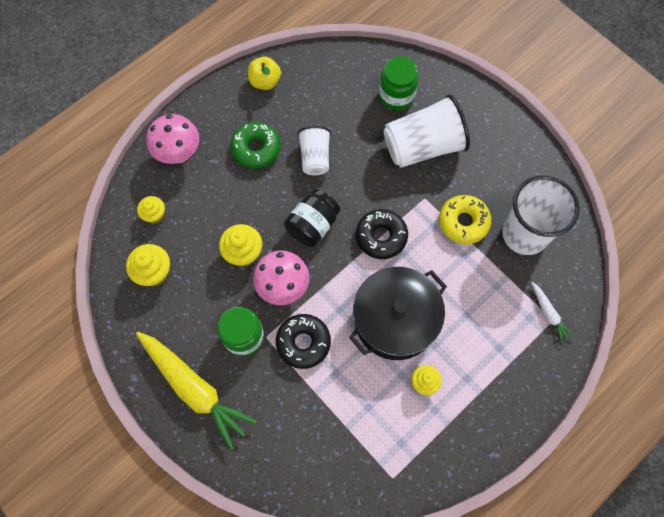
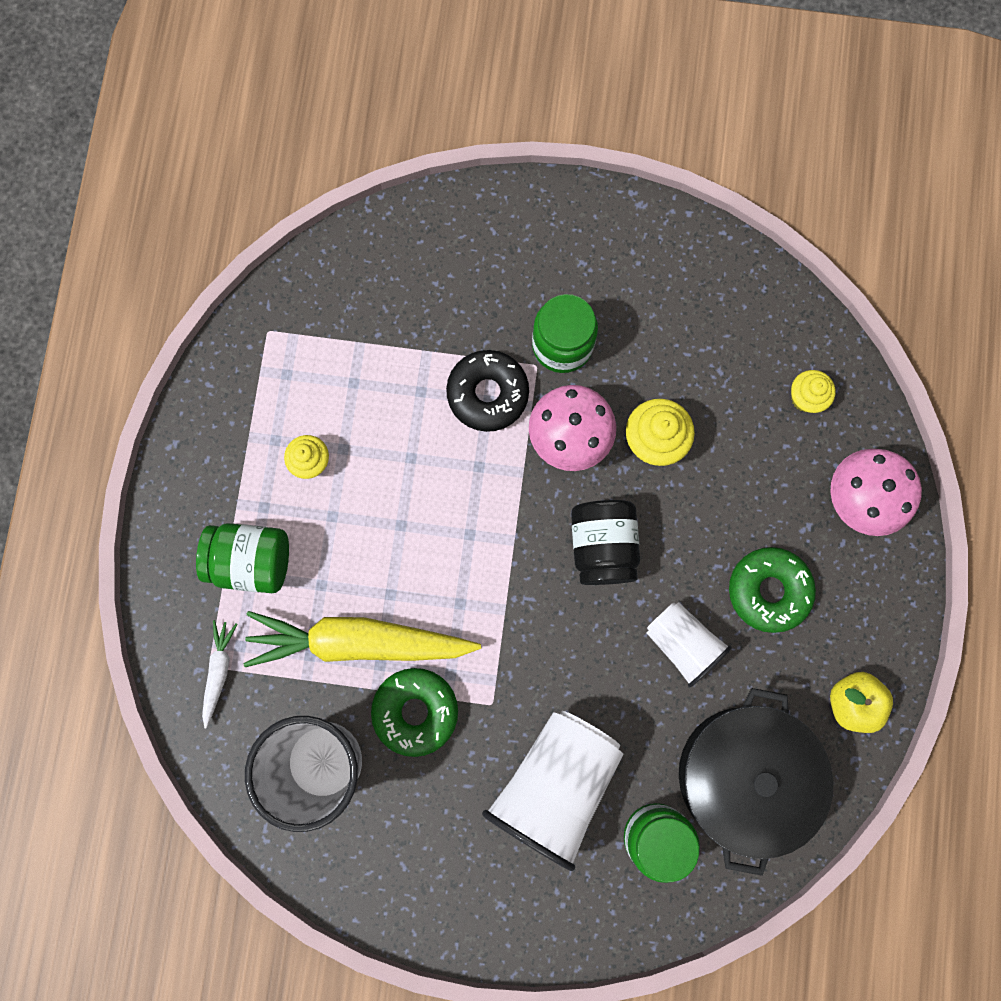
camera: 140 degrees right, 10 degrees up
(154, 272) = (735, 331): yellow cupcake -> none
(195, 389) = (563, 247): yellow carrot -> yellow carrot (358, 641)
(381, 237) = (504, 602): black donut -> none
(395, 320) = (402, 509): black pot -> black pot (743, 774)
(463, 222) = (415, 711): yellow donut -> green donut
(493, 355) = (252, 561): none -> green jar
(548, 314) = (219, 671): white carrot -> white carrot turned 75 degrees clockwise

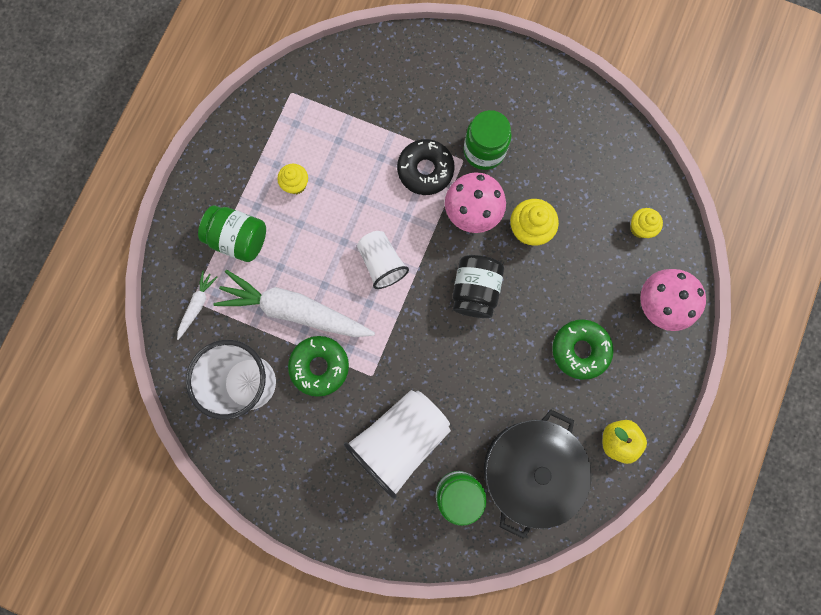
camera: 15 degrees right, 0 degrees up
(358, 641) = (294, 310): yellow carrot -> white carrot
(682, 643) = (511, 369): white cup -> white cup (382, 263)

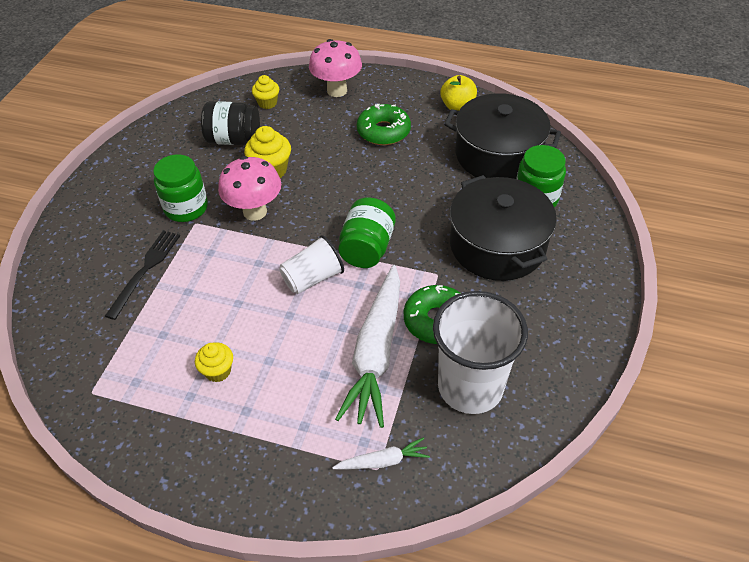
camera: 95 degrees left, 30 degrees down
(197, 305) = (383, 461): white carrot -> white carrot turned 150 degrees clockwise
(239, 239) = (290, 425): green jar -> green jar (367, 248)
(400, 439) = (497, 245): white cup -> black pot
(409, 121) = (145, 270): none -> black fork
(425, 170) = (205, 252): black donut -> none
(475, 290) = (336, 203): black jar -> black jar (234, 139)

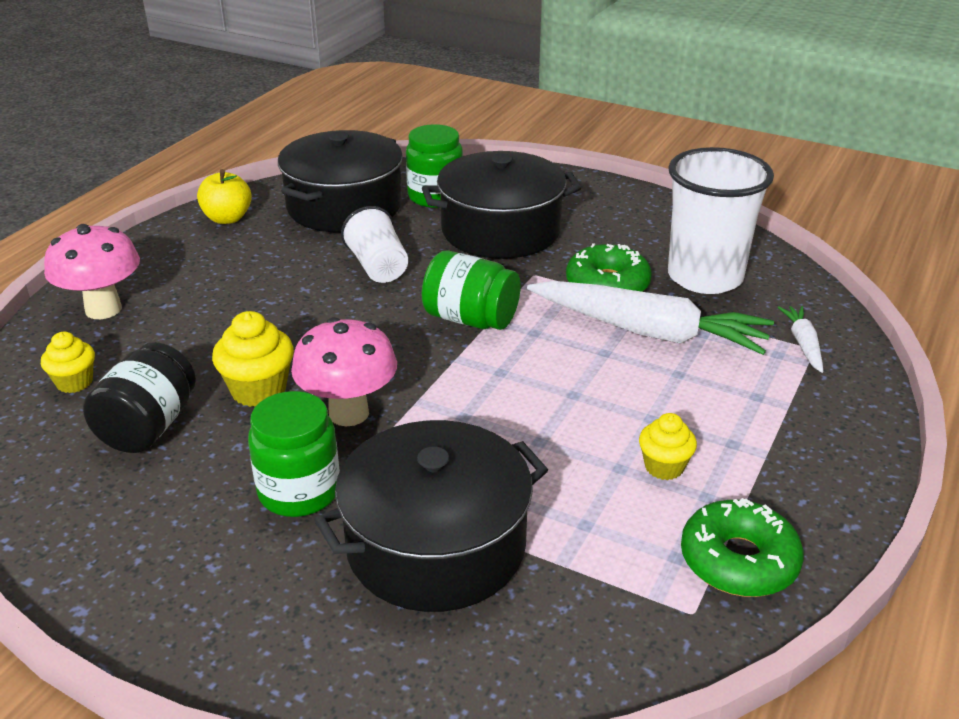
camera: 80 degrees left, 15 degrees down
(145, 270) = (436, 546): black fork -> black pot
(312, 278) = (511, 369): white cup -> white cup (378, 267)
(383, 131) = (238, 280): green donut -> green donut (738, 561)

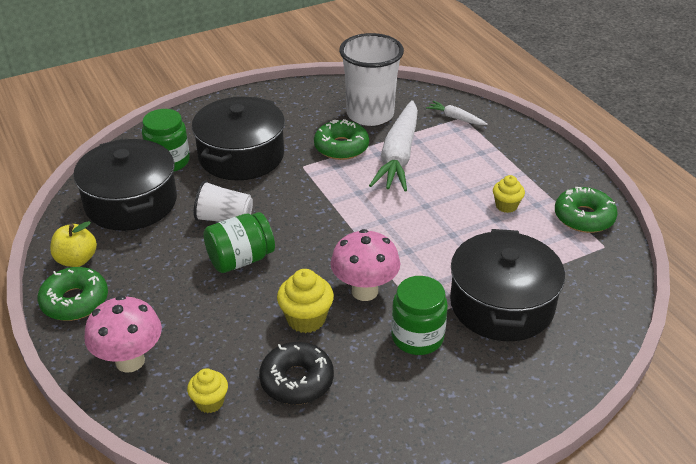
camera: 55 degrees left, 5 degrees up
(148, 427) = (297, 380): black jar -> black donut
(166, 244) = (75, 301): none -> green donut
(471, 319) = (321, 208): green jar -> green jar (240, 259)
(649, 332) = (398, 156): white carrot -> white carrot turned 135 degrees clockwise

